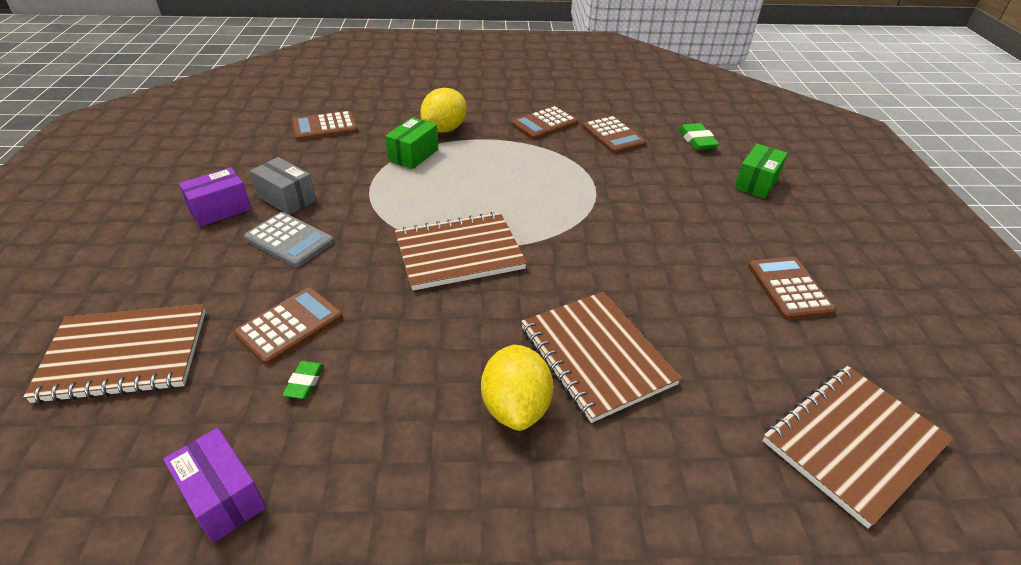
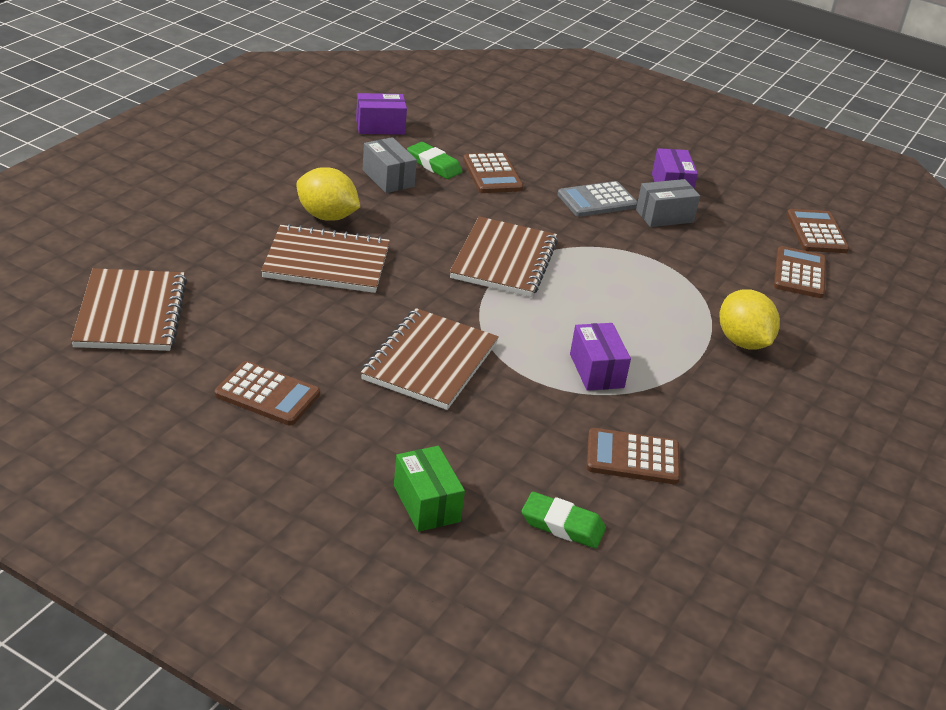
camera: 120 degrees right, 5 degrees down
(125, 355) = (522, 126): brown notebook -> brown notebook (430, 362)
(304, 382) = (434, 165): green eraser -> green eraser, size x1.59
(376, 404) = (388, 178): none -> grey box
(413, 155) = (695, 301): green box -> none
(544, 124) = (706, 419): brown calculator -> brown calculator (816, 232)
(550, 168) = (596, 371): none -> purple box

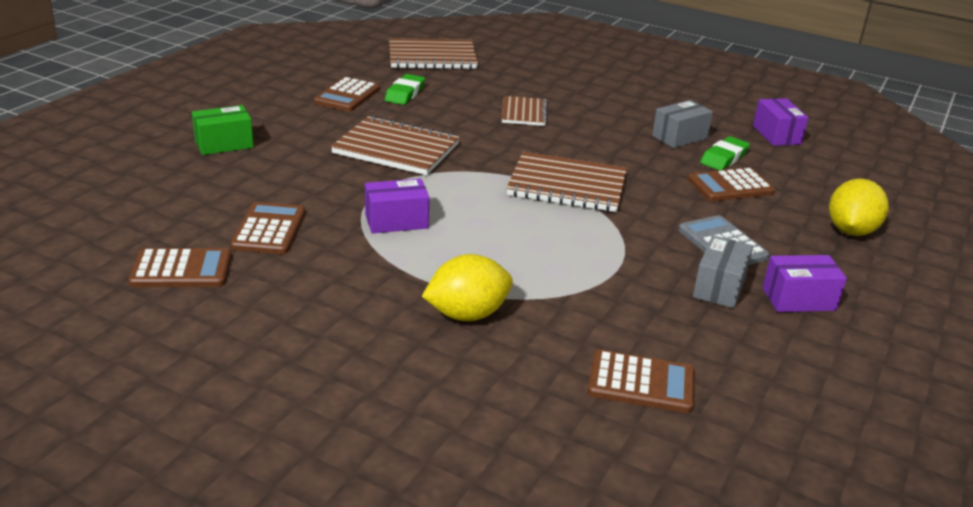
camera: 90 degrees right, 5 degrees down
(326, 262) = (524, 113): brown notebook -> brown notebook, size x0.60
(327, 216) = (595, 113): yellow lemon -> yellow lemon (851, 231)
(562, 525) = (189, 193): green eraser -> green eraser (405, 93)
(664, 216) = (719, 287): grey box -> grey box turned 45 degrees clockwise
(816, 232) = (767, 418): brown calculator -> brown calculator (181, 270)

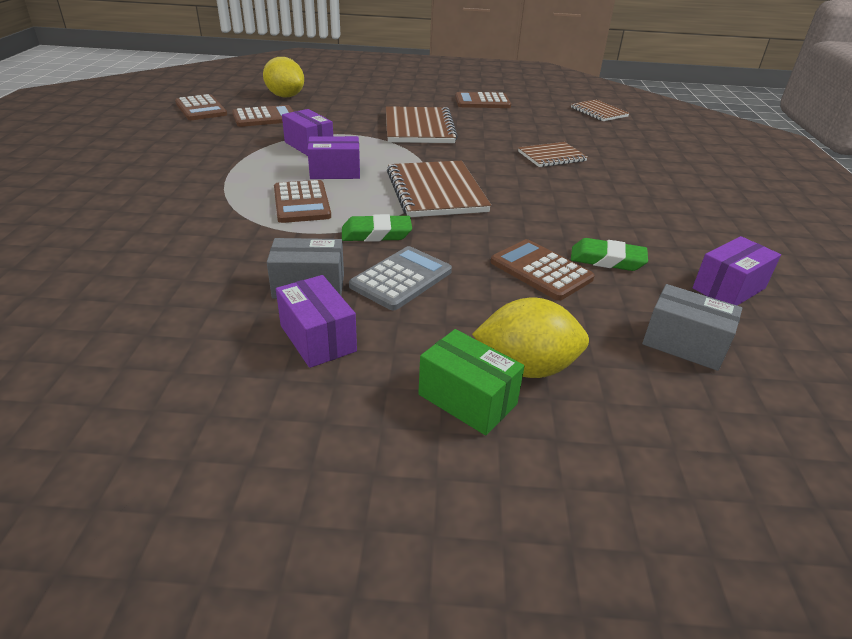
camera: 65 degrees right, 5 degrees up
(224, 144) = (363, 89): green box -> green box (467, 399)
(405, 93) = (516, 115): green eraser -> green eraser (376, 234)
(432, 57) = (599, 112): brown notebook -> brown notebook, size x0.60
(467, 314) = (193, 187): yellow lemon -> yellow lemon (285, 96)
(485, 223) = (335, 172): none -> purple box
(641, 383) = (120, 265): brown calculator -> brown calculator (301, 203)
(679, 137) = (619, 229): grey box -> grey box (684, 344)

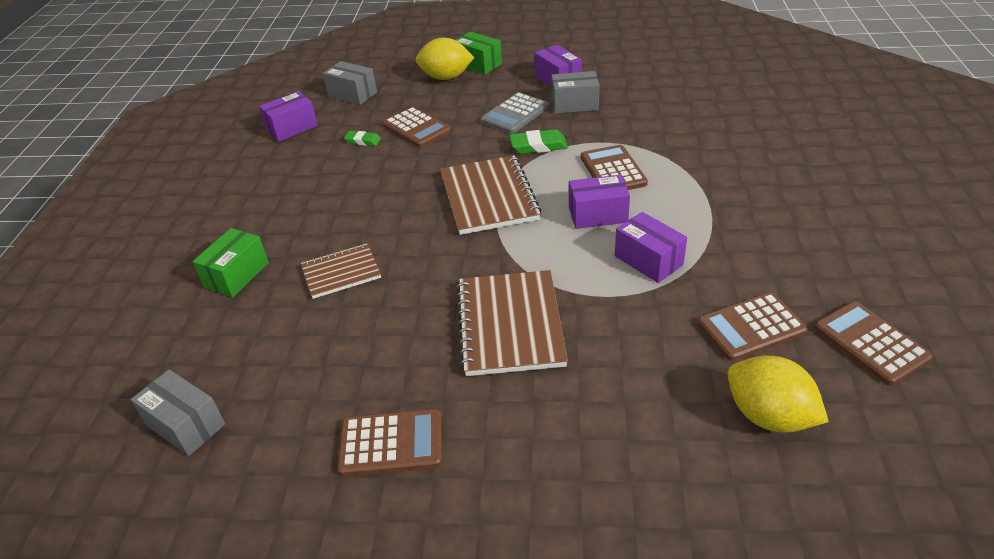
camera: 175 degrees left, 5 degrees up
(599, 112) = (186, 425): brown notebook -> grey box
(607, 260) = (363, 141): green eraser -> green eraser, size x0.63
(637, 161) = (237, 275): none -> green box

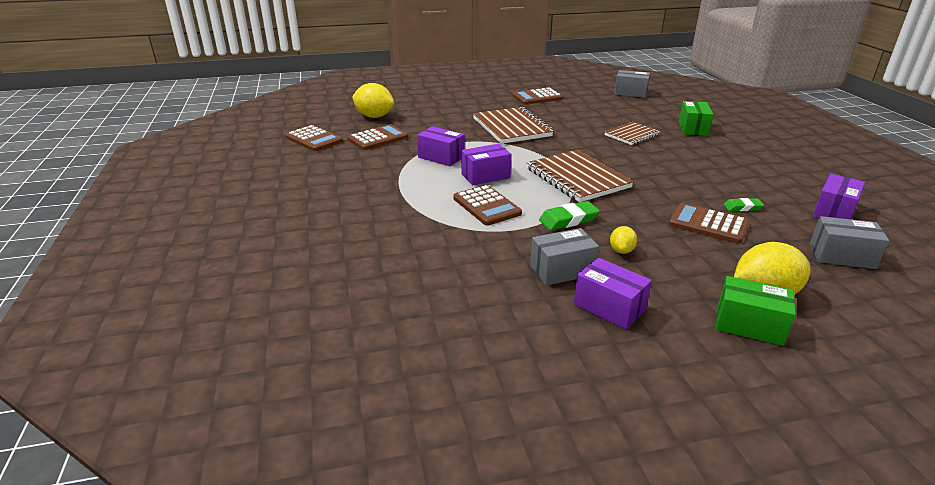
camera: 160 degrees right, 10 degrees down
(515, 114) = (621, 250): grey calculator -> yellow lemon

